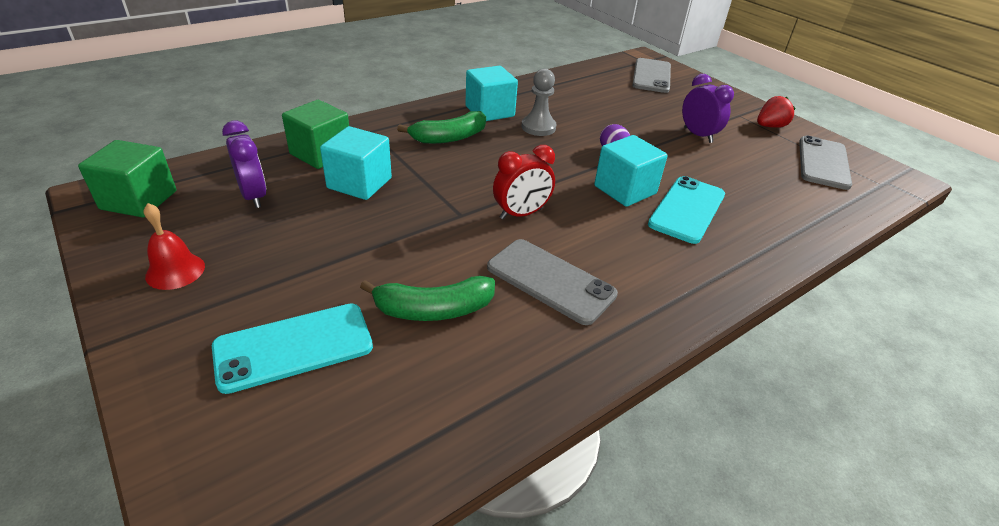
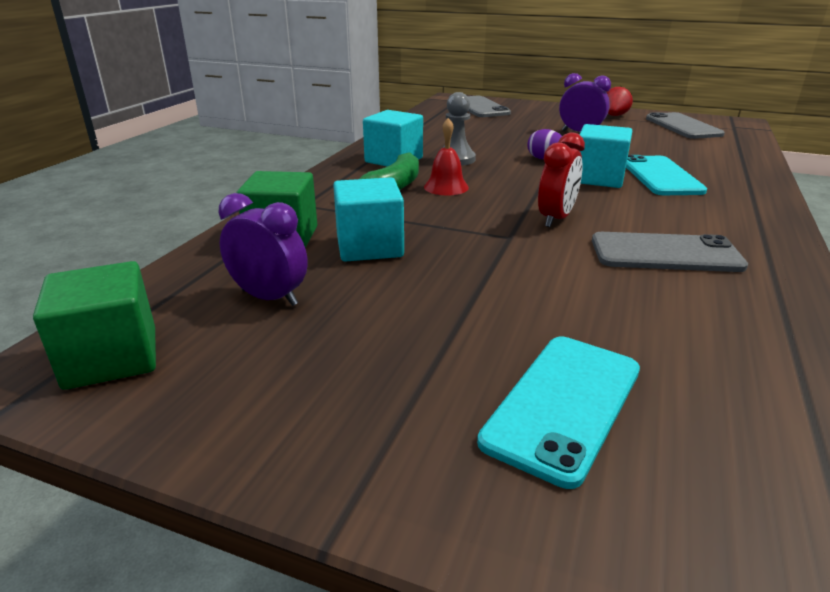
camera: 30 degrees left, 10 degrees down
(175, 271) = (296, 404): red bell -> red bell (446, 187)
(434, 309) = (623, 312): green banana -> none

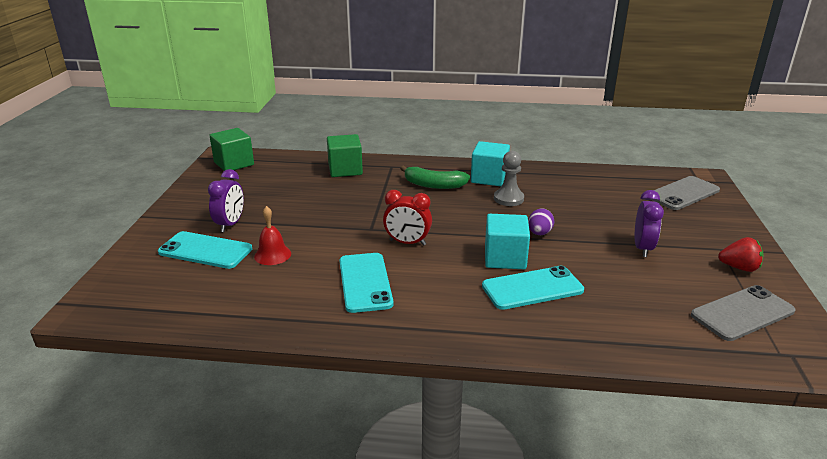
camera: 75 degrees right, 0 degrees up
(269, 297) = (282, 179): purple clock -> purple clock (230, 224)
(369, 247) = (342, 192): turquoise cube -> none
(446, 187) = (445, 201): red bell -> red bell (272, 255)
(665, 253) = (365, 282): grey phone -> turquoise phone

